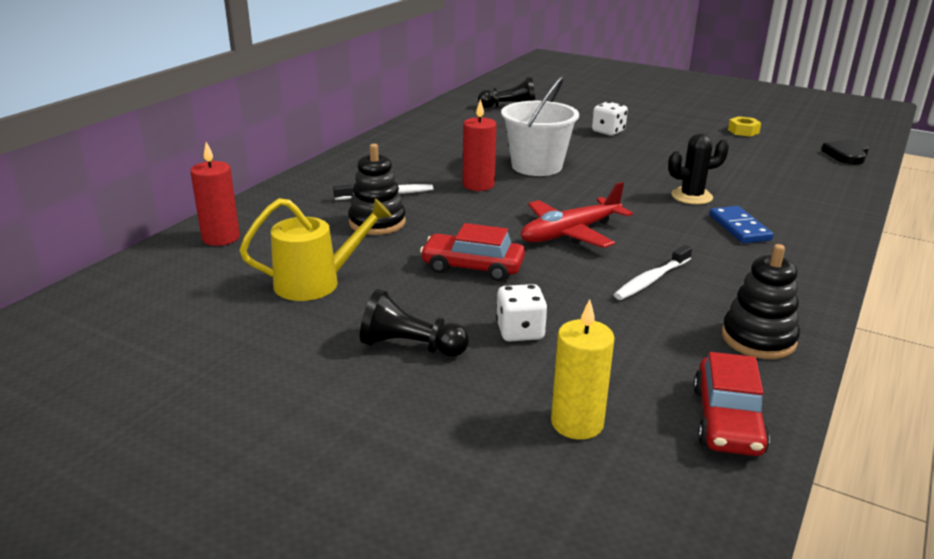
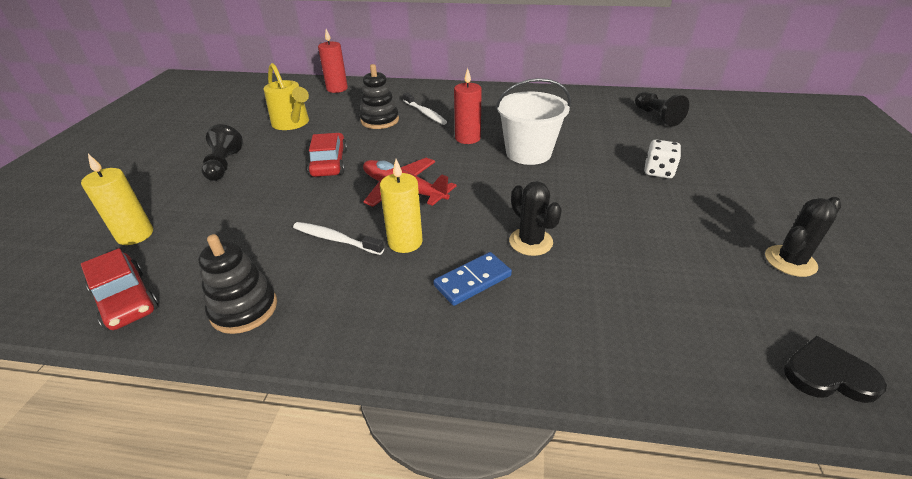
camera: 70 degrees right, 10 degrees up
(520, 331) = (244, 196): white dice -> none
(671, 246) = (405, 242): none -> yellow candle
(727, 420) = (126, 300): red car -> red car turned 120 degrees counterclockwise
(743, 131) = (790, 261): yellow nut -> black cactus

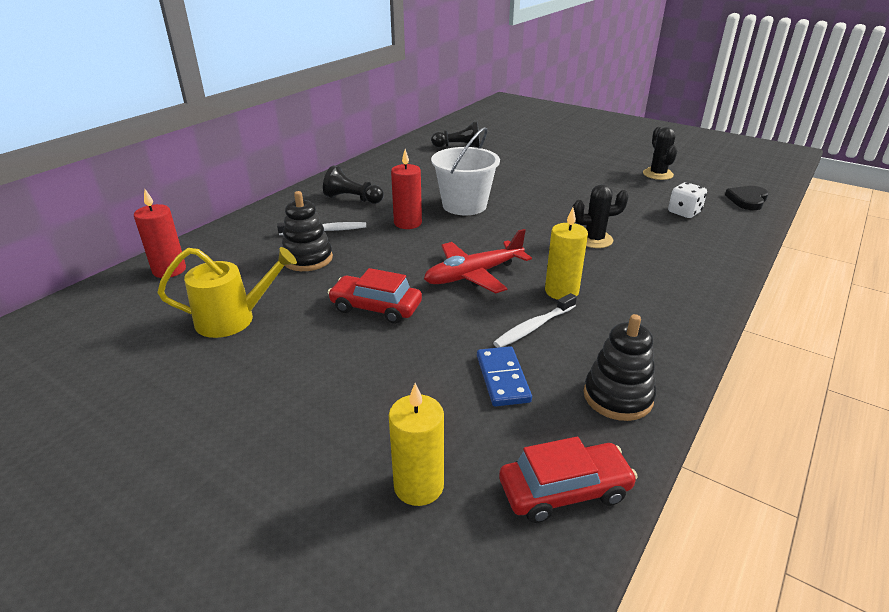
camera: 65 degrees left, 5 degrees down
(224, 165) = (292, 391): black pawn -> black pawn (352, 199)
(472, 280) = (629, 273): blue domino -> blue domino (502, 378)
(658, 171) = (537, 172): white dice -> white dice (684, 212)

